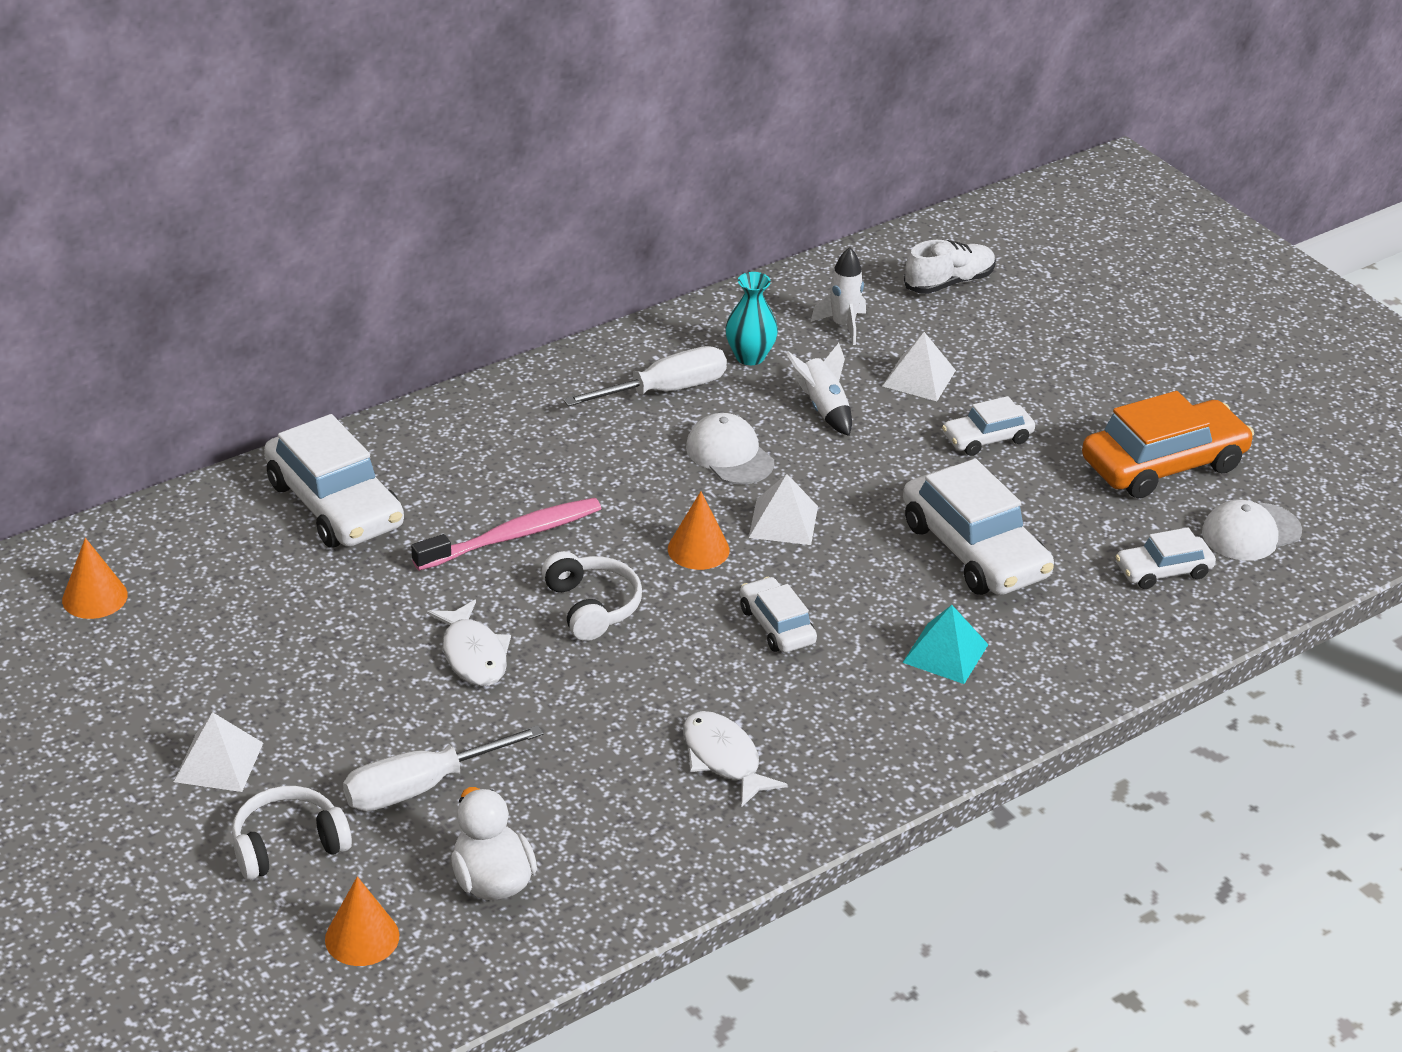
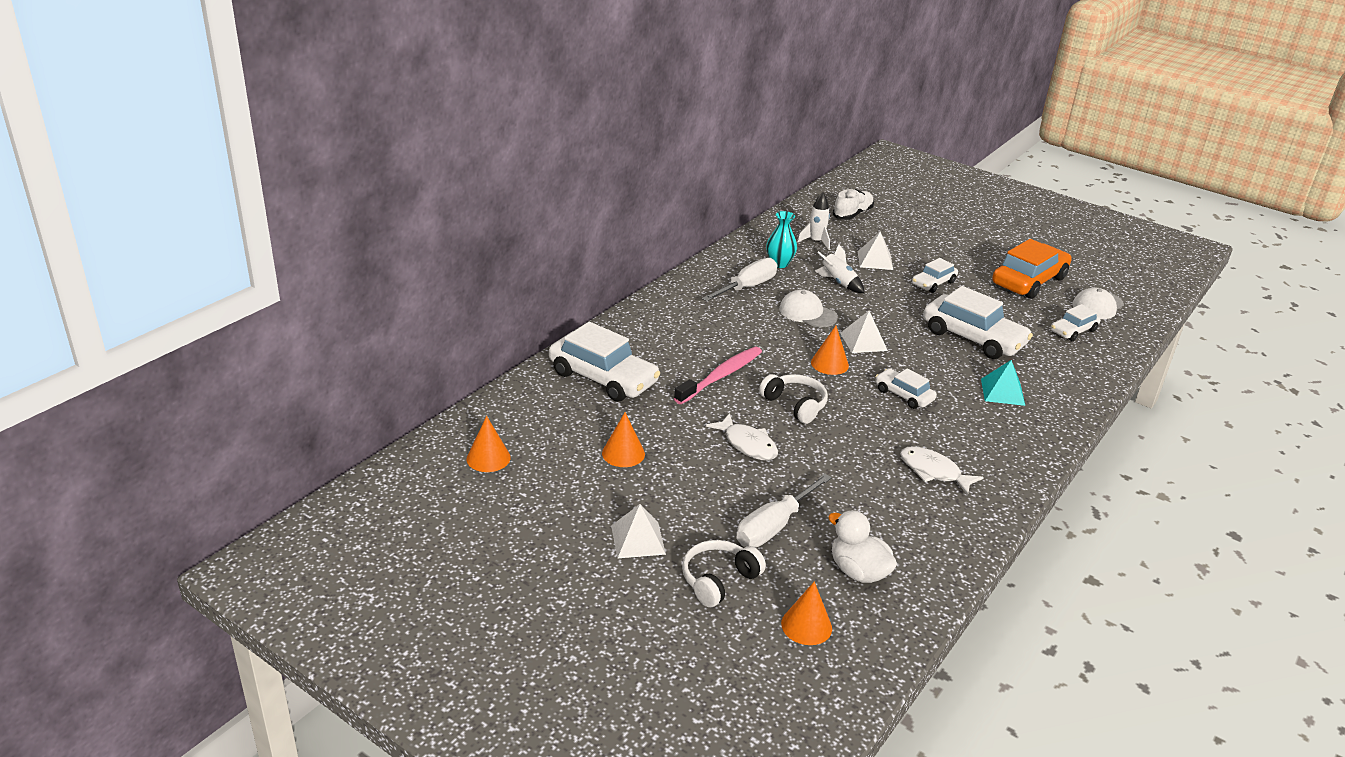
camera: 20 degrees left, 5 degrees down
(284, 630) = (623, 453): none -> orange cone

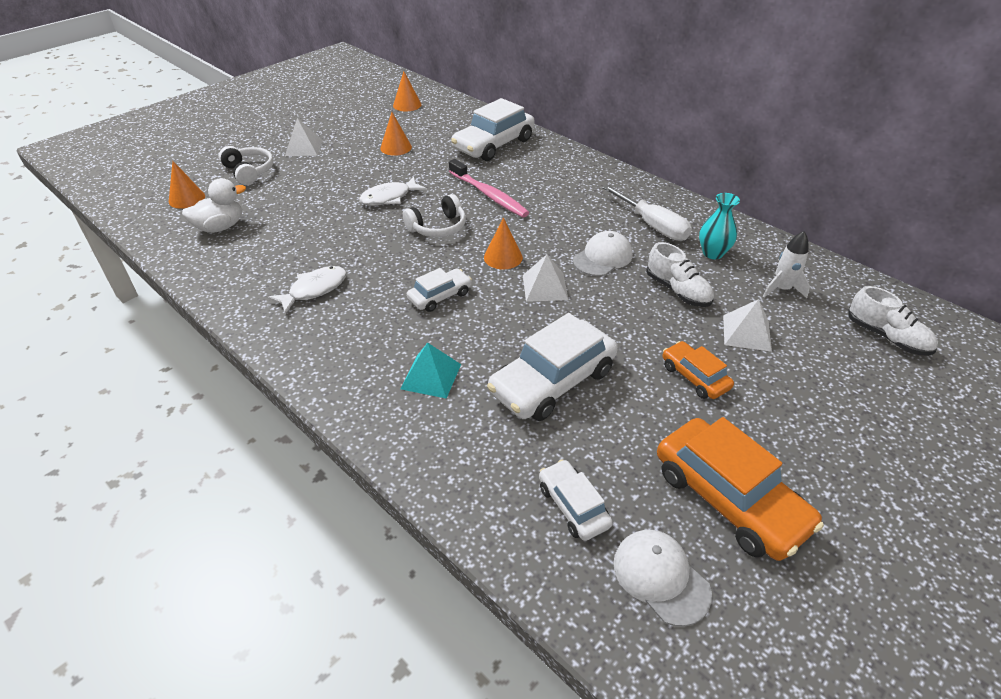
camera: 100 degrees right, 10 degrees up
(774, 526) = (288, 198): white screwdriver -> none
(838, 282) = (677, 291): white rocket -> white shoe
(933, 283) = (694, 377): white car -> orange car

